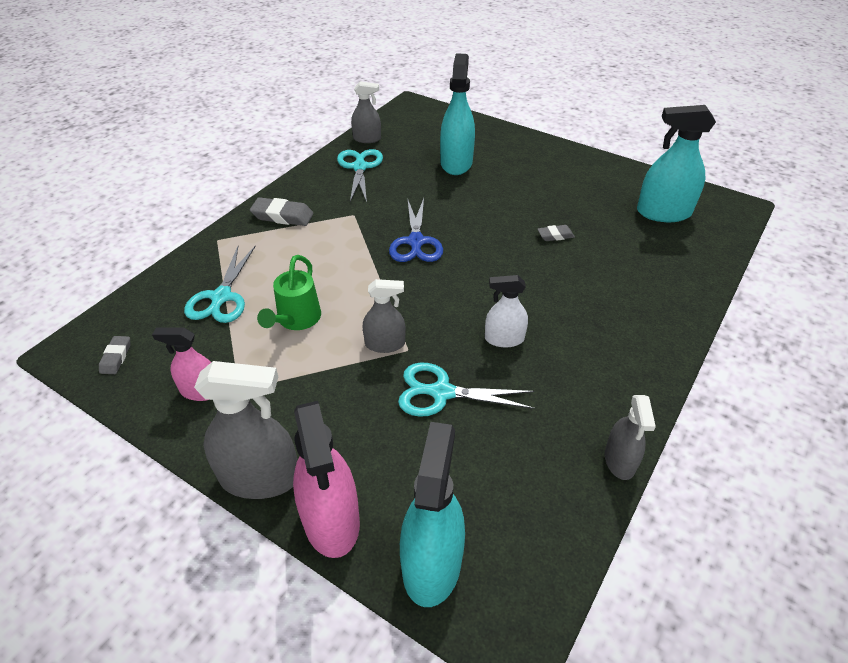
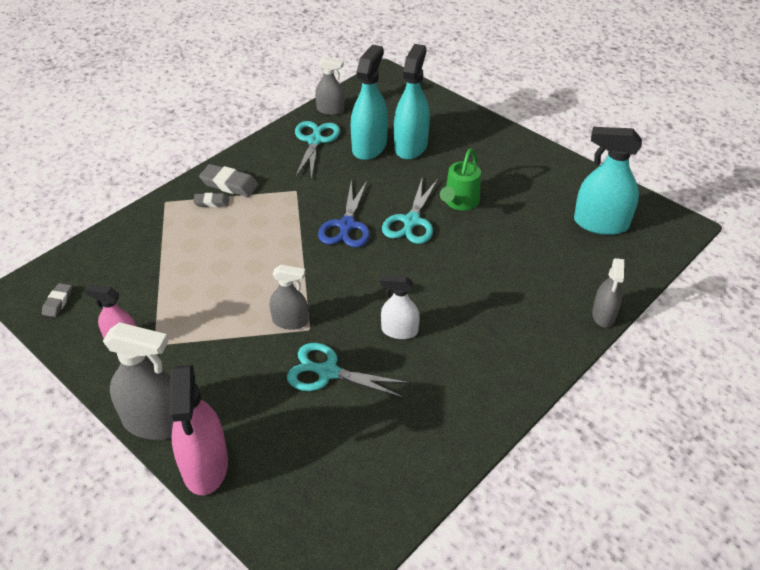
camera: 10 degrees right, 0 degrees up
(221, 298) = (156, 259): turquoise scissors -> turquoise scissors (411, 222)
(296, 320) = (218, 288): green watering can -> green watering can (459, 202)
(431, 564) = (277, 513): turquoise spray bottle -> turquoise spray bottle (369, 147)
(555, 235) = (483, 235): grey eraser -> grey eraser (211, 202)
(619, 460) = (465, 454): grey spray bottle -> grey spray bottle (603, 315)

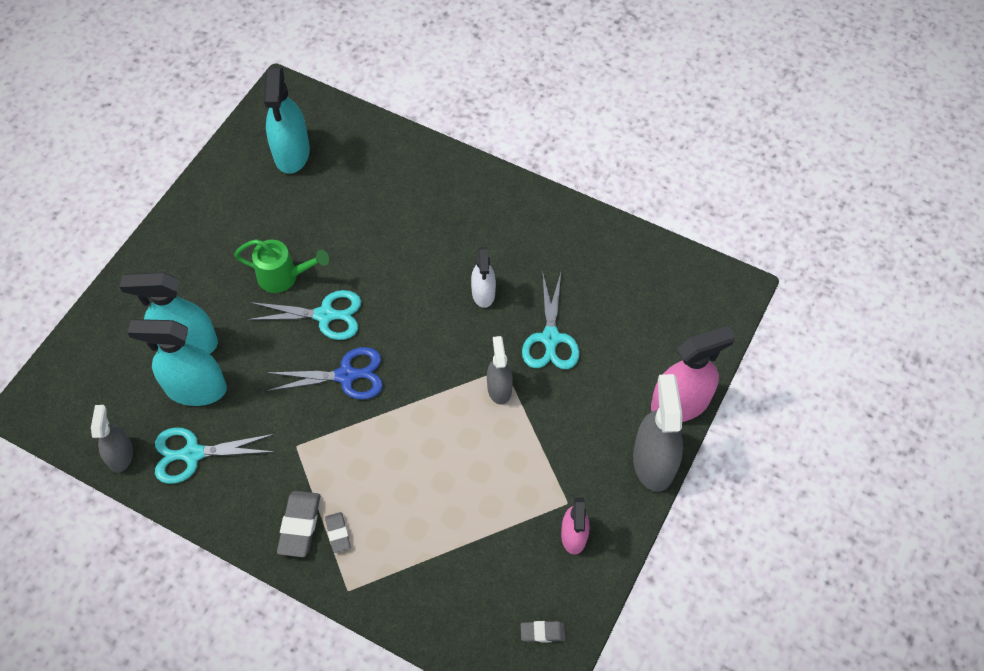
camera: 105 degrees left, 15 degrees up
(603, 315) = (417, 143): grey spray bottle -> none

